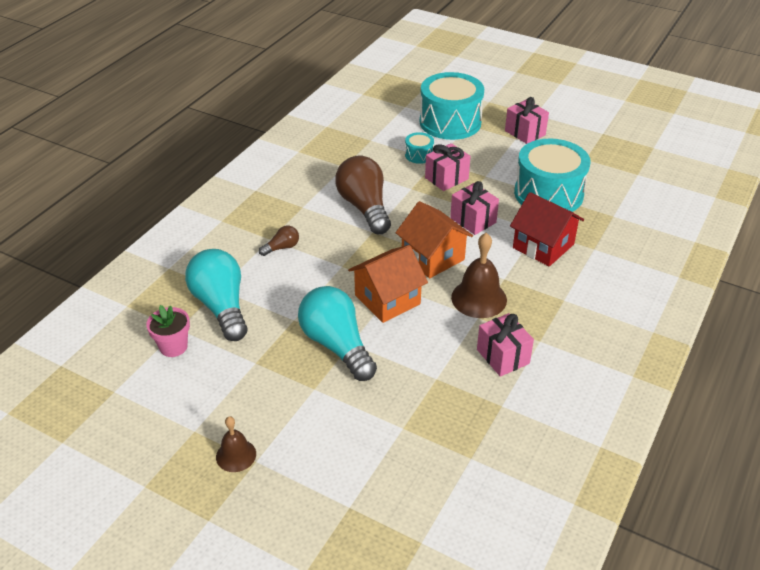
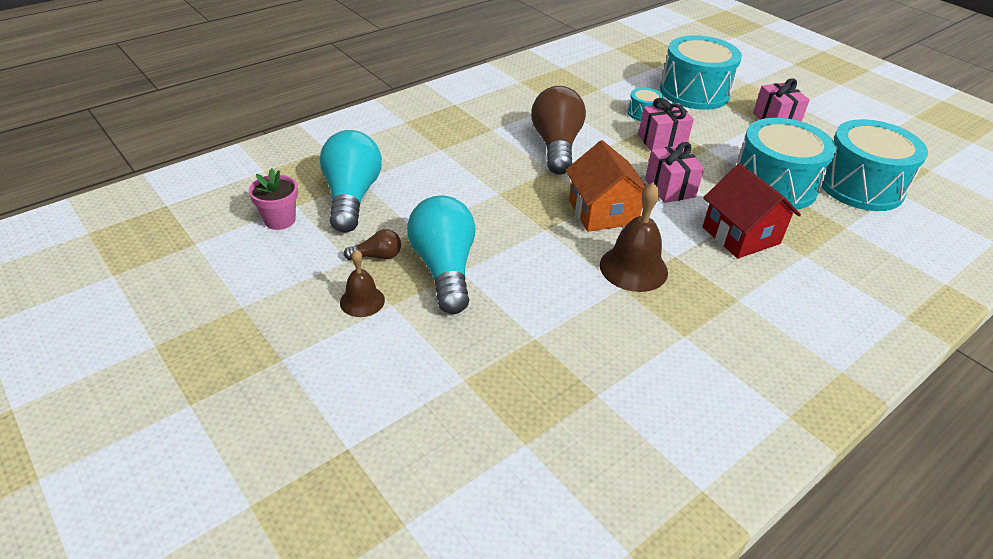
camera: 20 degrees right, 0 degrees up
(236, 455) = (265, 346): brown bell -> brown bell (362, 301)
(282, 248) = (447, 160): brown light bulb -> brown light bulb (377, 256)
(387, 299) = (527, 239): orange house -> none
(503, 356) = (628, 339): pink gift -> none
(610, 176) = (860, 186): none -> turquoise drum

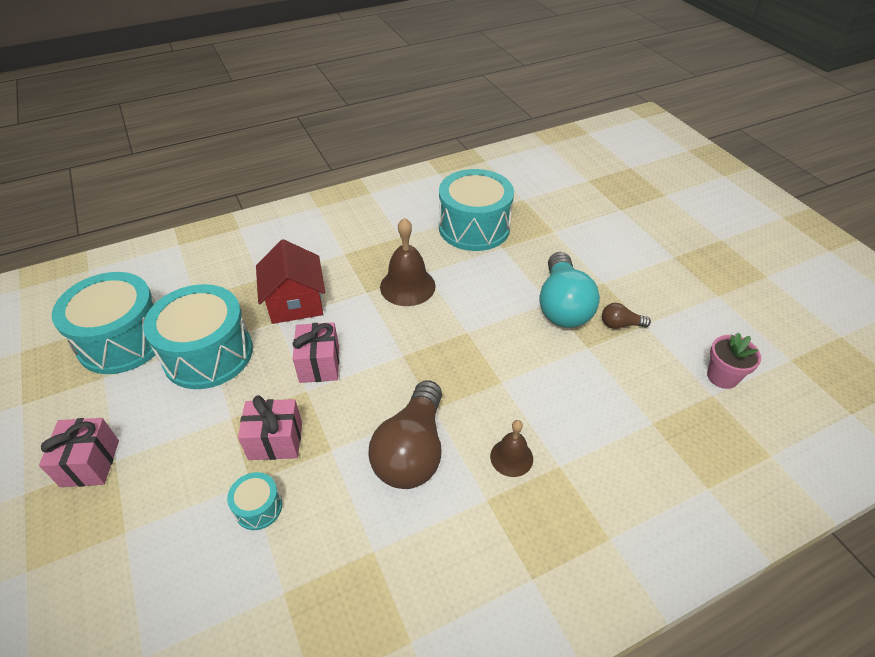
camera: 165 degrees left, 5 degrees up
(351, 197) = (657, 398): turquoise light bulb -> none
(362, 301) = (627, 288): brown bell -> brown bell (511, 457)
(603, 212) = (404, 343): orange house -> none
(694, 92) = (138, 556): turquoise drum -> turquoise drum (474, 227)

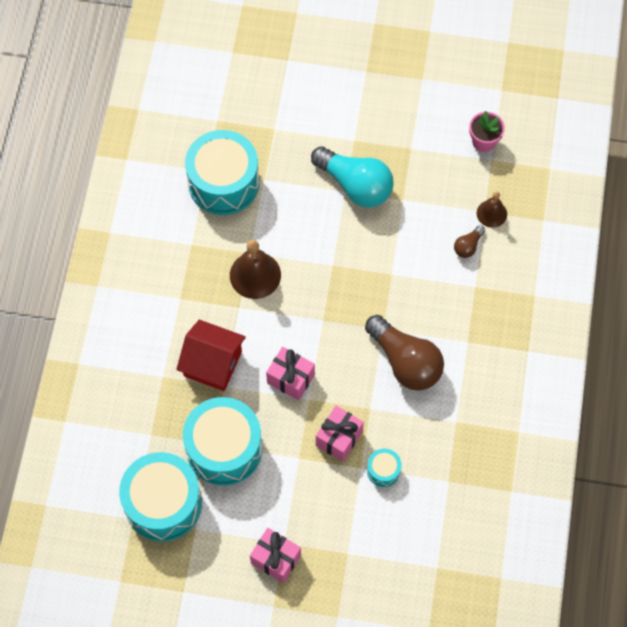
camera: 55 degrees left, 20 degrees up
(511, 457) = (450, 308): brown bell -> brown bell (491, 213)
(620, 324) = (400, 163): brown light bulb -> brown light bulb (468, 246)

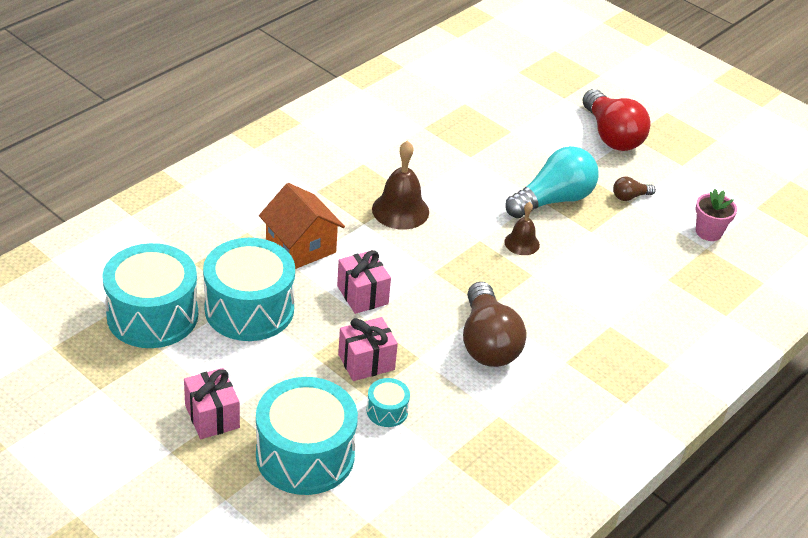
camera: 30 degrees right, 25 degrees down
(212, 363) = (301, 247): red house -> orange house
(223, 183) = (431, 141): turquoise drum -> turquoise drum (305, 455)
(351, 81) = (611, 135): none -> red light bulb
(355, 185) = (553, 200): turquoise light bulb -> turquoise light bulb turned 105 degrees counterclockwise
(468, 246) = (629, 294): brown light bulb -> brown light bulb (630, 197)
(491, 213) = (674, 284): brown bell -> brown bell (522, 243)

